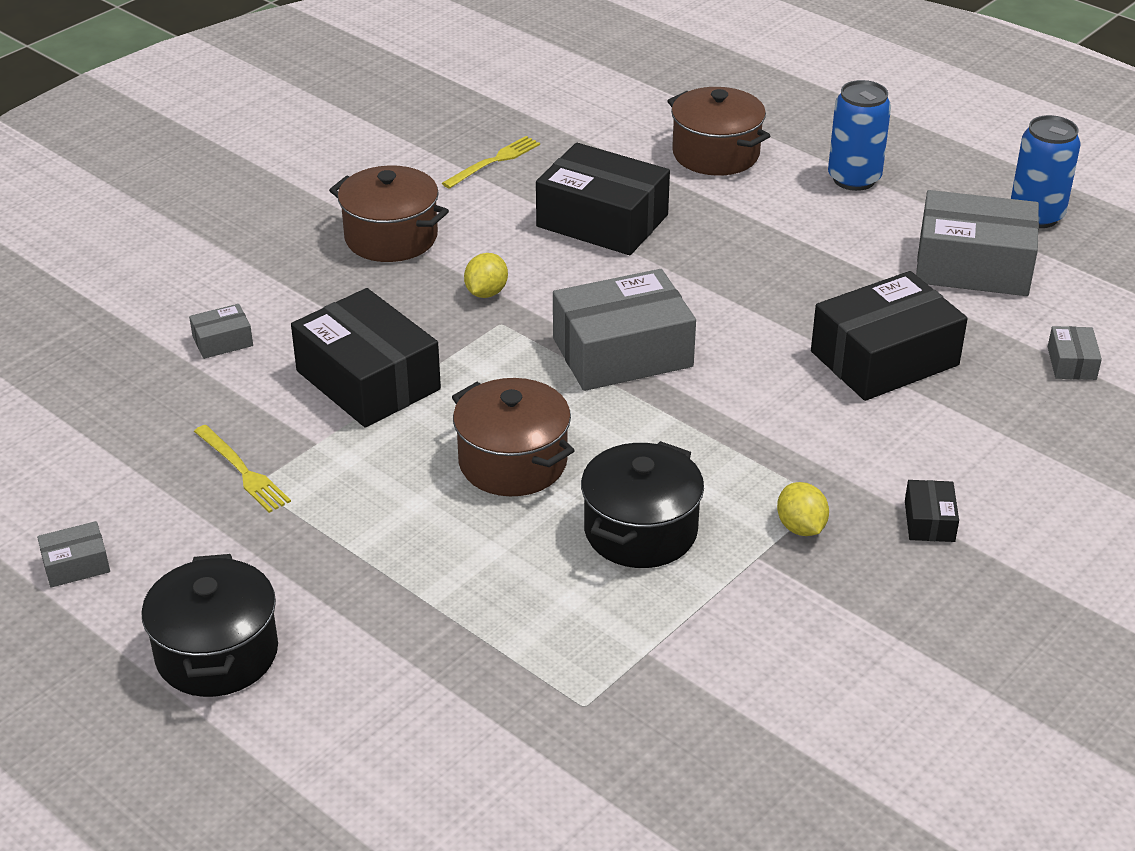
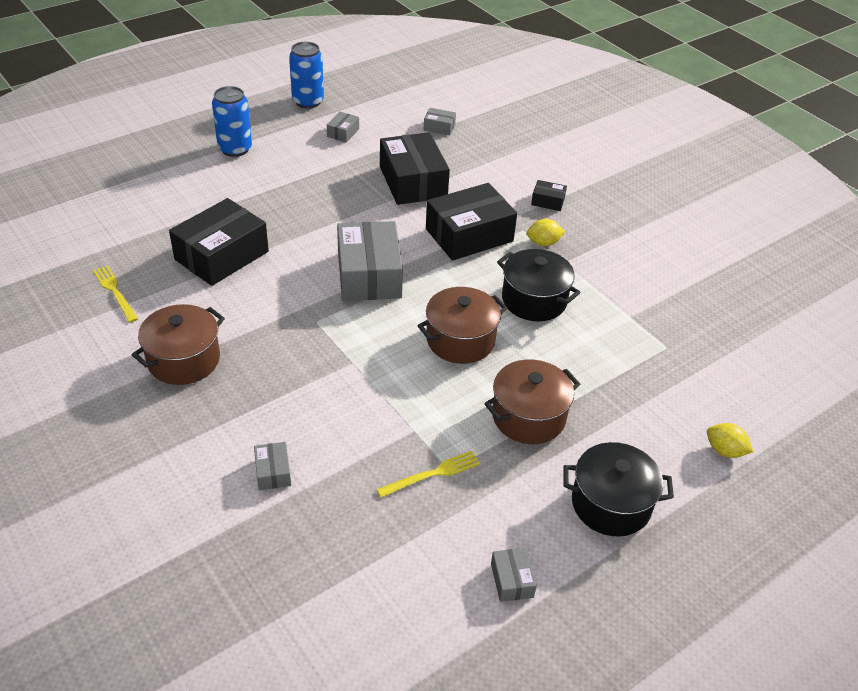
camera: 80 degrees left, 5 degrees up
(368, 380) = (353, 395): black box -> black box (469, 235)
(486, 292) = (277, 322): yellow lemon -> yellow lemon (724, 451)
(716, 154) = (173, 193): brown pot -> brown pot (528, 417)
(973, 265) = (343, 133): grey box -> grey box, size x0.44

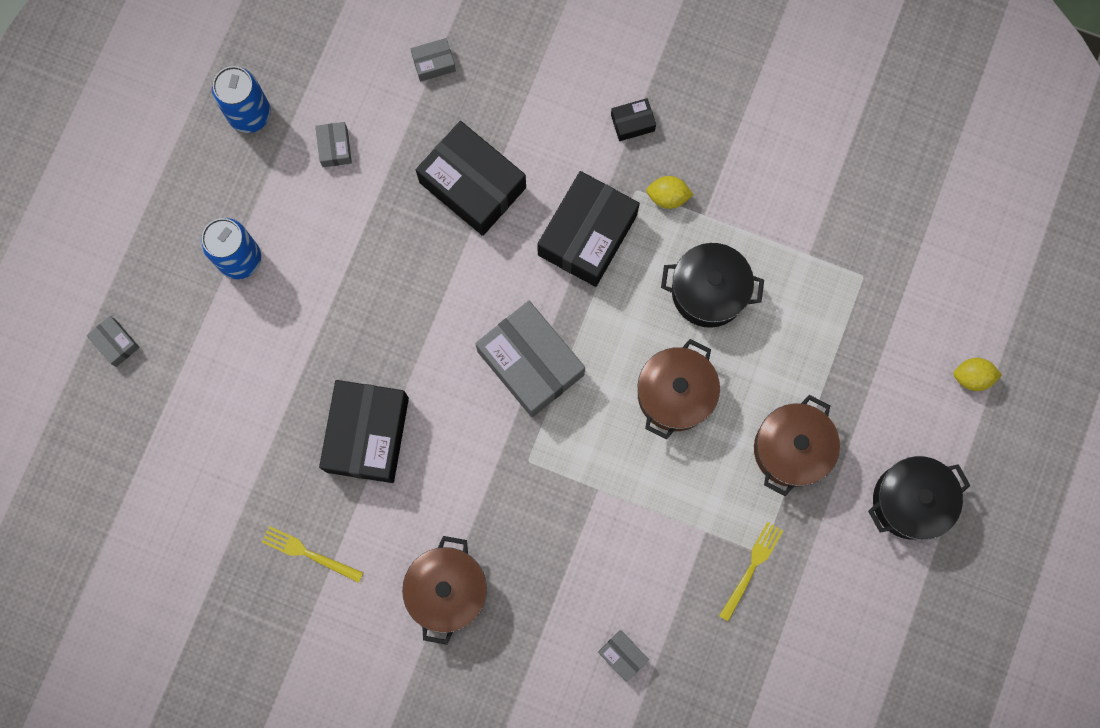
camera: 30 degrees left, 35 degrees up
(512, 580) = (876, 629): grey box -> grey box (116, 343)
(543, 243) = (667, 197): yellow lemon -> yellow lemon turned 45 degrees clockwise

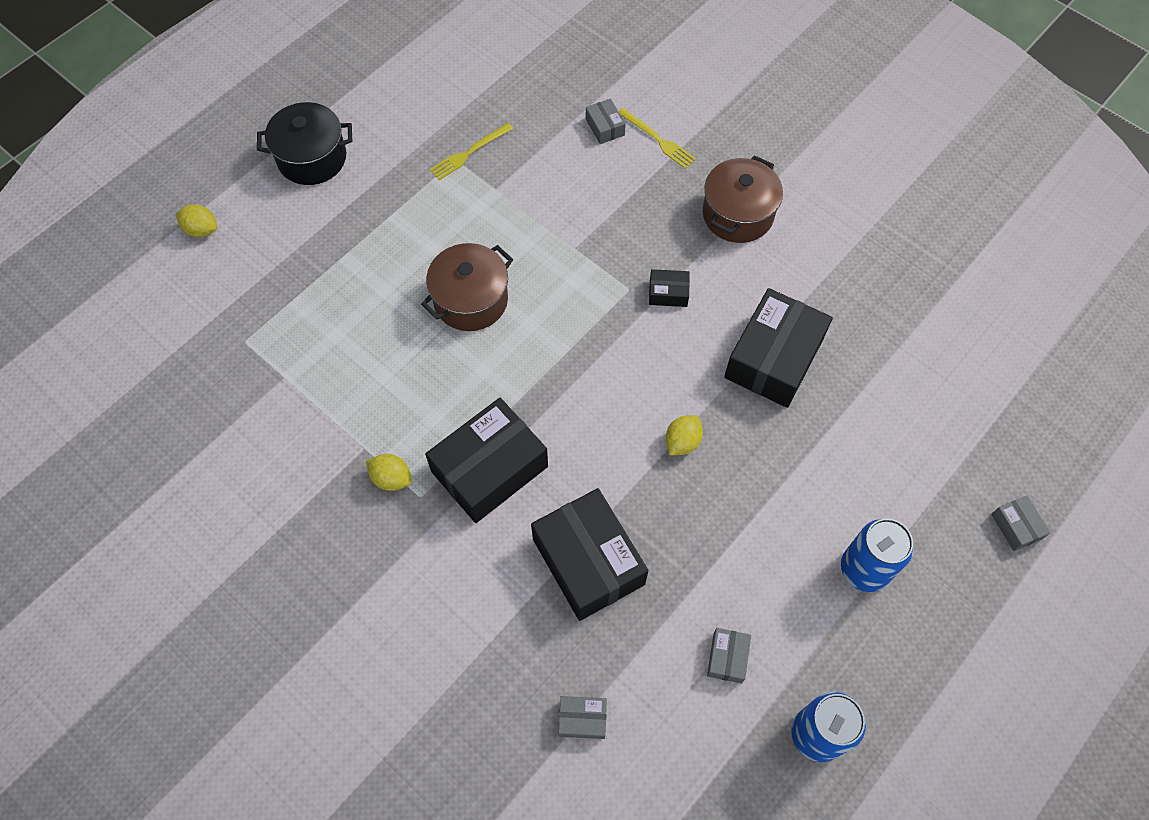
camera: 160 degrees left, 15 degrees down
(309, 553) = (856, 279): yellow fork -> yellow fork (658, 140)
(427, 319) = (682, 442): none -> yellow lemon
(530, 363) = (594, 369): grey box -> none
(632, 123) = (391, 568): black box -> black box (668, 293)
(708, 291) = (396, 376): black pot -> none
(791, 449) = (390, 225): brown pot -> none

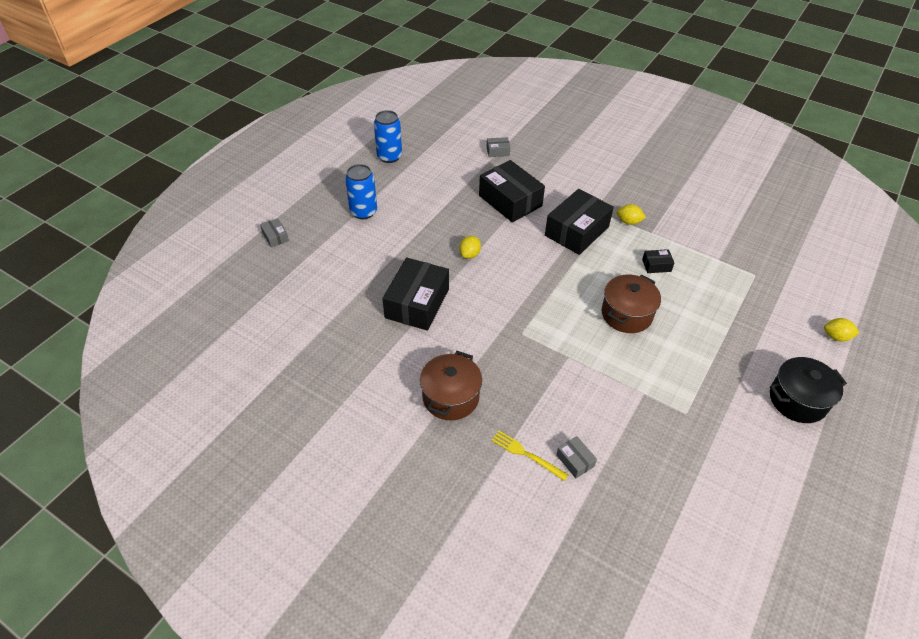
camera: 170 degrees right, 15 degrees down
(469, 153) = (678, 421): yellow fork -> none
(668, 293) = (494, 334): black box -> black box (656, 265)
(727, 658) = (433, 175): grey box -> none

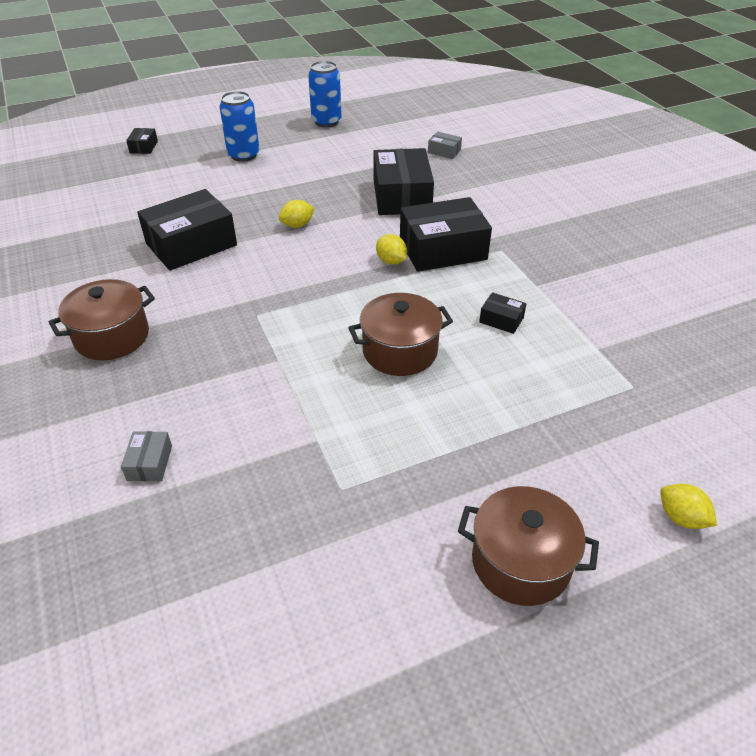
camera: 35 degrees right, 5 degrees down
(275, 237) = (144, 147): grey box -> black box
(526, 454) = (110, 428): yellow fork -> none
(628, 222) = (519, 264): yellow lemon -> yellow lemon (391, 261)
(797, 400) = (520, 562): black pot -> brown pot

